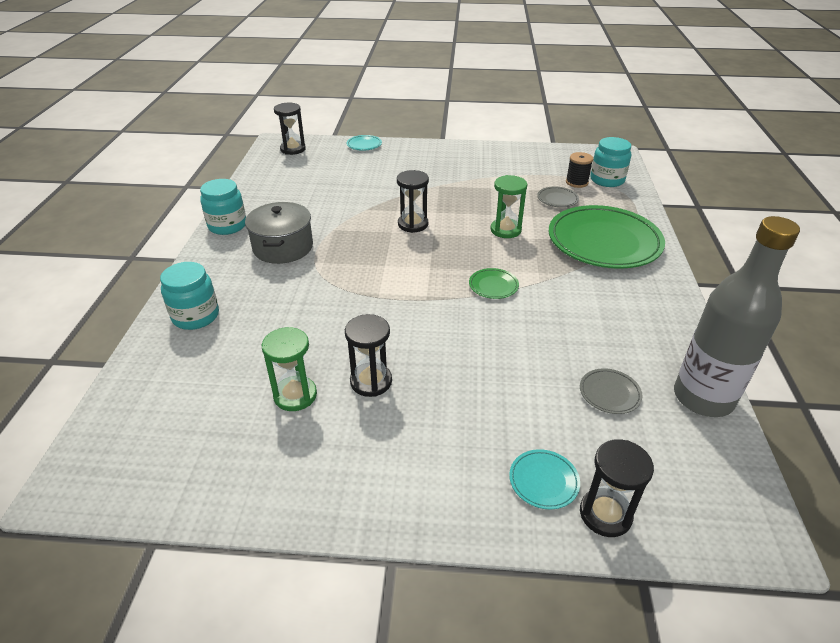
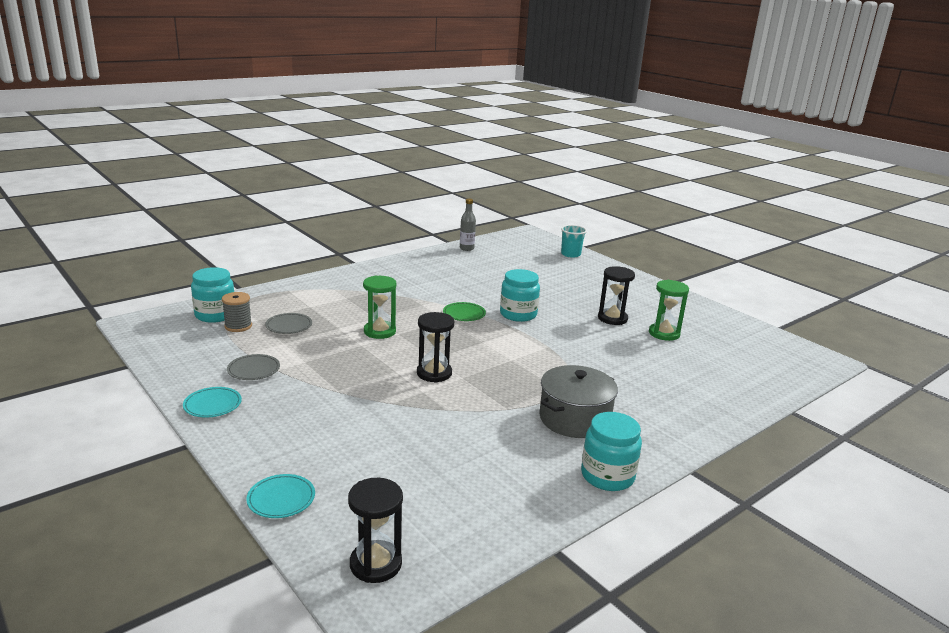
camera: 135 degrees left, 15 degrees down
(196, 316) = (702, 404): turquoise jar -> turquoise jar (518, 314)
(543, 481) = (579, 266): turquoise plate -> turquoise plate (212, 405)
(576, 182) = (238, 326): black spool -> grey spool
(604, 242) = (342, 294): green plate -> none
(605, 514) = (570, 254): black hourglass -> turquoise cup
(609, 393) = (501, 265): grey plate -> grey plate (253, 370)
(703, 398) = (466, 248): grey bottle -> grey bottle, size x0.44

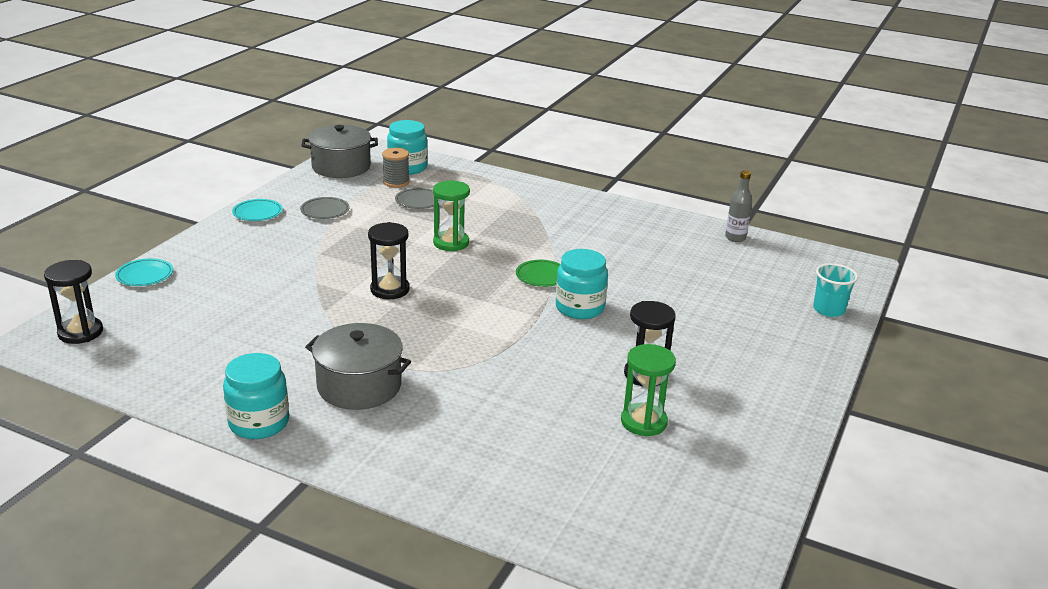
camera: 65 degrees right, 5 degrees up
(167, 342) = (341, 167): none -> grey pot

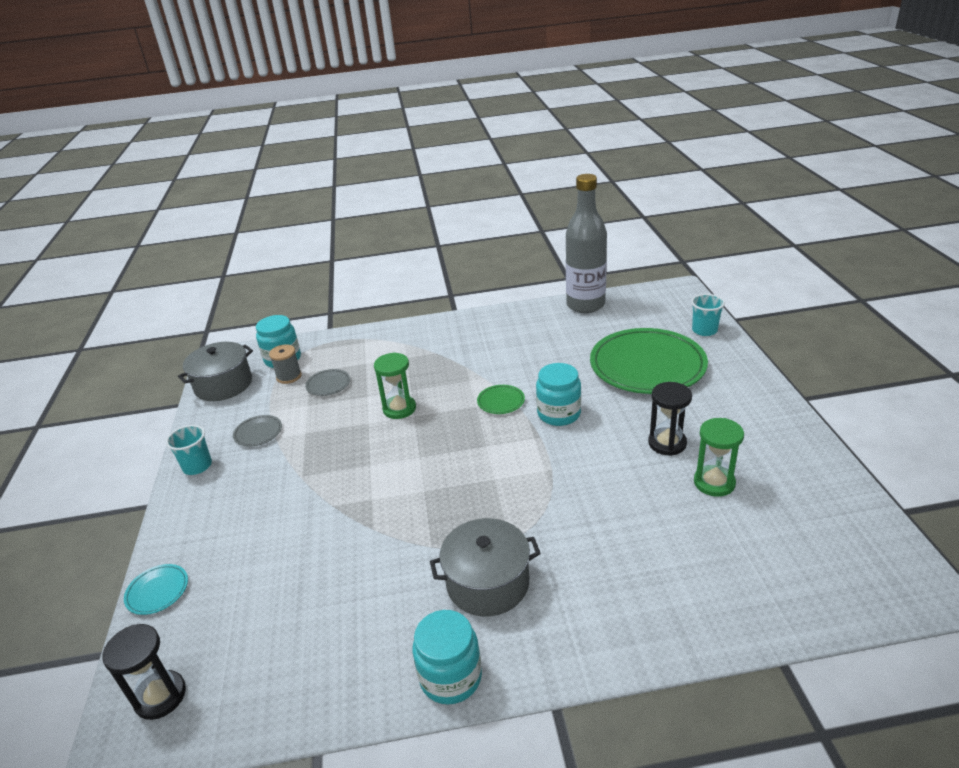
camera: 30 degrees left, 5 degrees up
(257, 213) = (197, 466): turquoise plate -> turquoise cup
(390, 290) = (402, 477): black hourglass -> none
(720, 311) = (647, 366): none -> green plate
(735, 238) = (585, 305): grey bottle -> grey bottle, size x2.26

